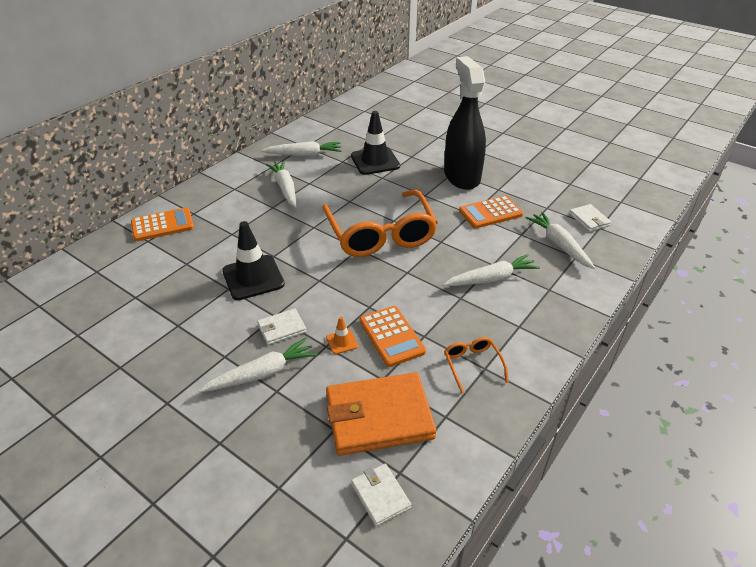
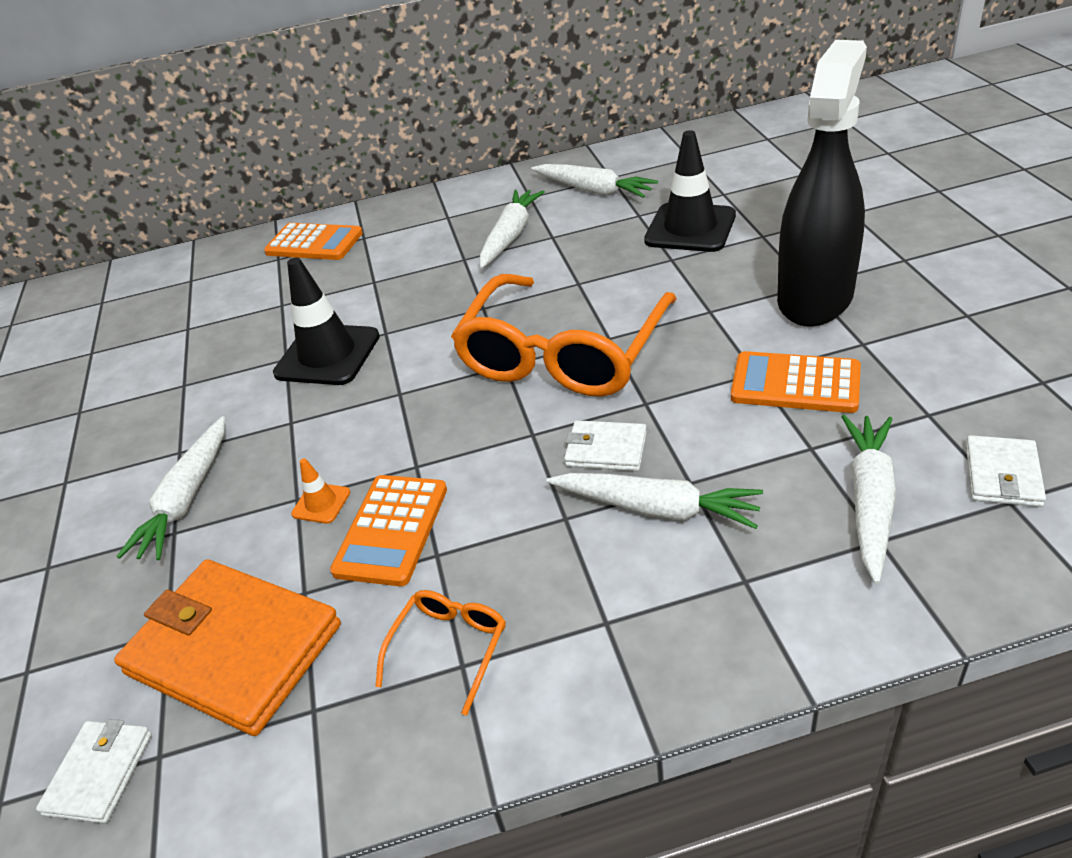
camera: 45 degrees right, 0 degrees up
(262, 373) = (187, 498): white carrot -> white carrot turned 90 degrees clockwise
(282, 328) = (277, 445): white wallet -> white wallet (606, 449)

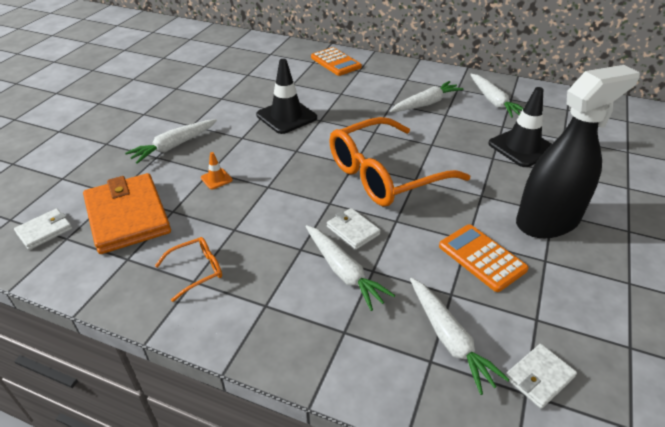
camera: 30 degrees right, 0 degrees up
(391, 530) = (229, 207): orange calculator -> none
(869, 500) = (449, 339): white carrot -> white carrot turned 105 degrees clockwise

